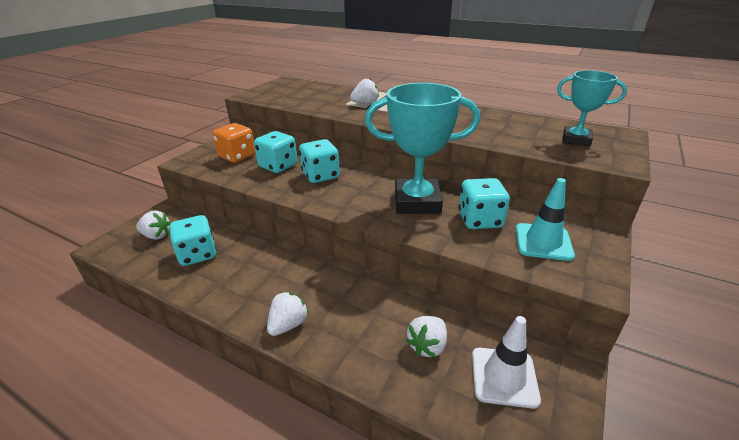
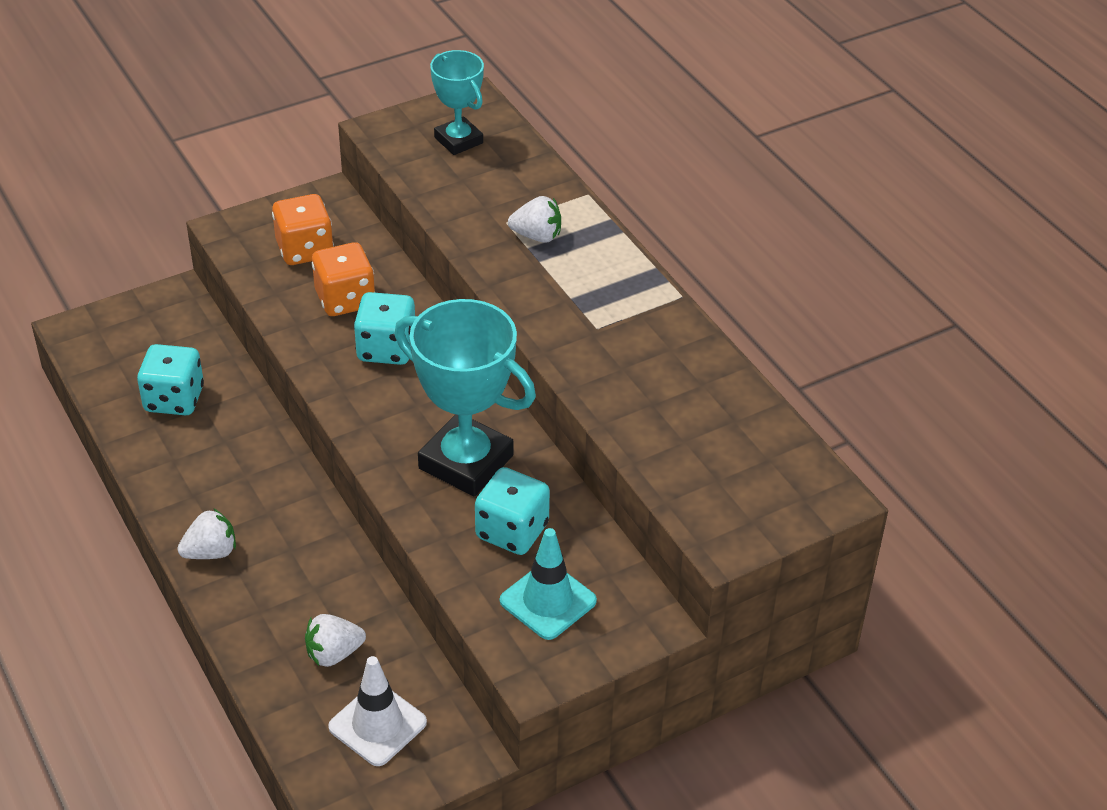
camera: 30 degrees right, 10 degrees up
(156, 236) = (142, 341): white strawberry -> none
(278, 166) = (345, 299): turquoise dice -> orange dice
(576, 140) = (737, 474): turquoise trophy -> turquoise trophy (458, 140)

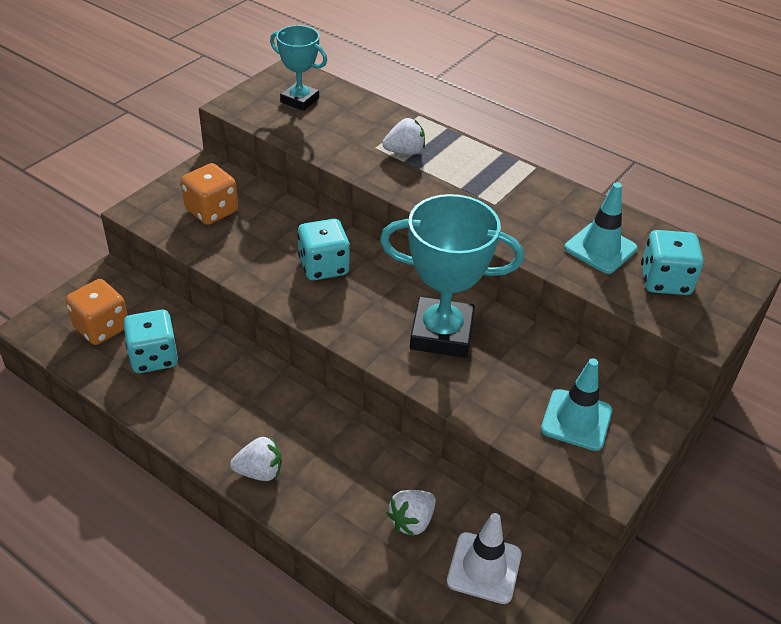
camera: 25 degrees left, 0 degrees up
(211, 552) = (259, 472): white strawberry -> white strawberry turned 45 degrees clockwise
(345, 299) = (267, 239): orange dice -> orange dice (101, 328)
(512, 531) = (512, 375): turquoise dice -> turquoise dice (665, 281)
(681, 415) = (600, 248): none -> turquoise traffic cone

